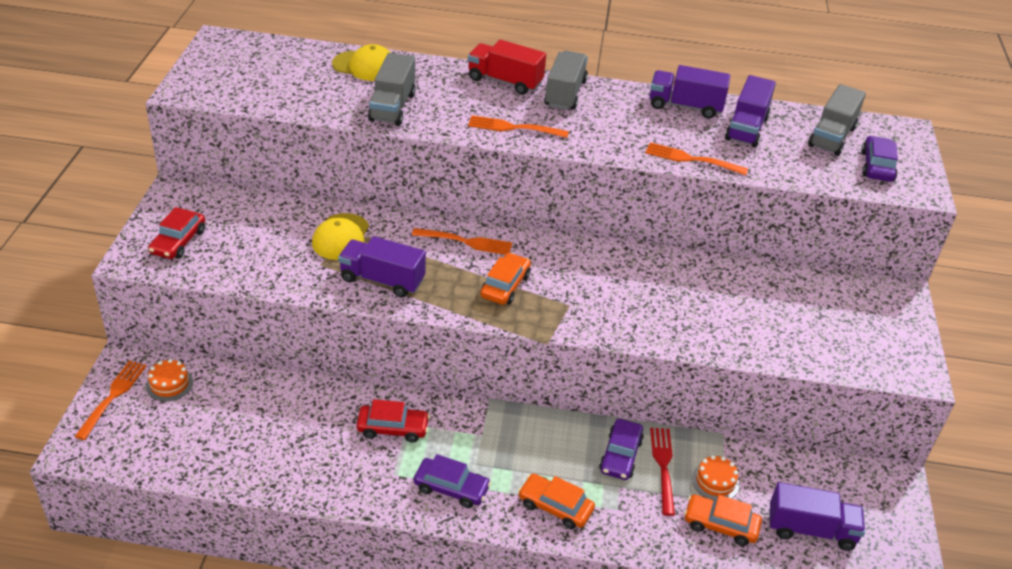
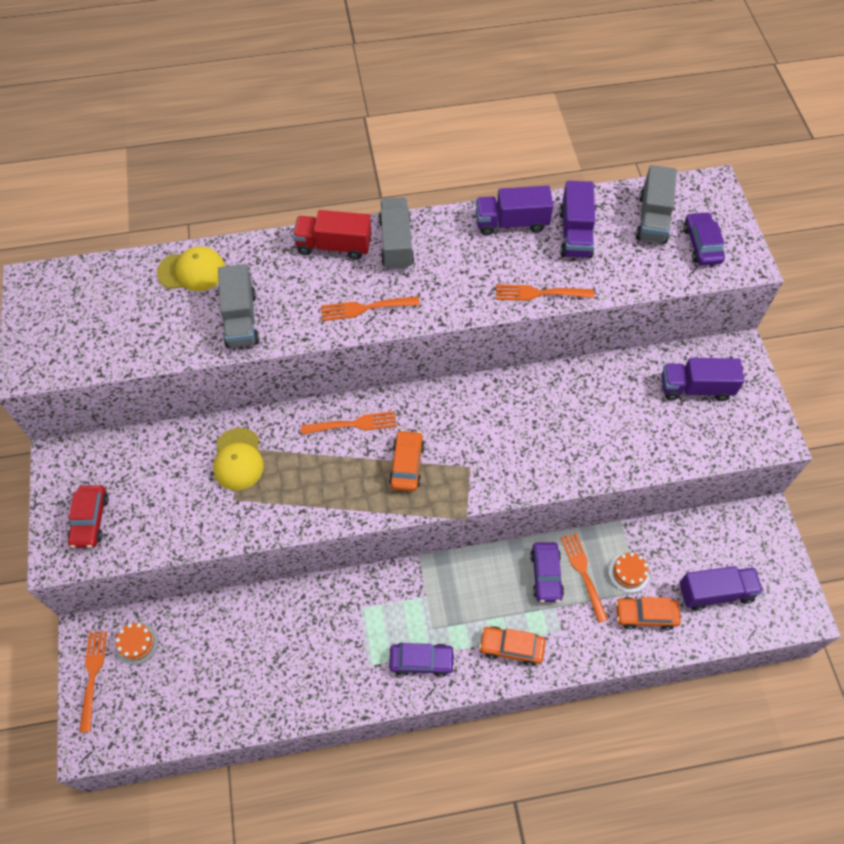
camera: 15 degrees left, 20 degrees up
(382, 280) = (296, 498): purple truck -> purple truck (695, 388)
(393, 428) = (350, 618): red car -> none
(663, 467) = (584, 573): red fork -> orange fork

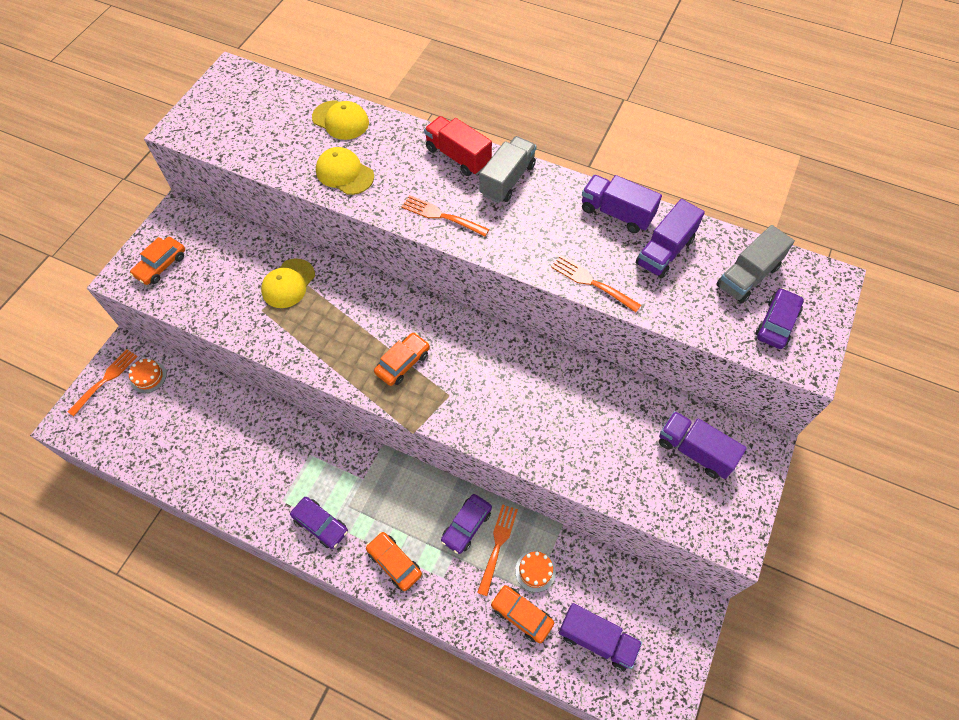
camera: 35 degrees right, 0 degrees up
(90, 520) = (161, 265): red car -> orange car
(241, 319) = (344, 173): grey truck -> yellow cap
(352, 424) = (388, 308): orange fork -> none

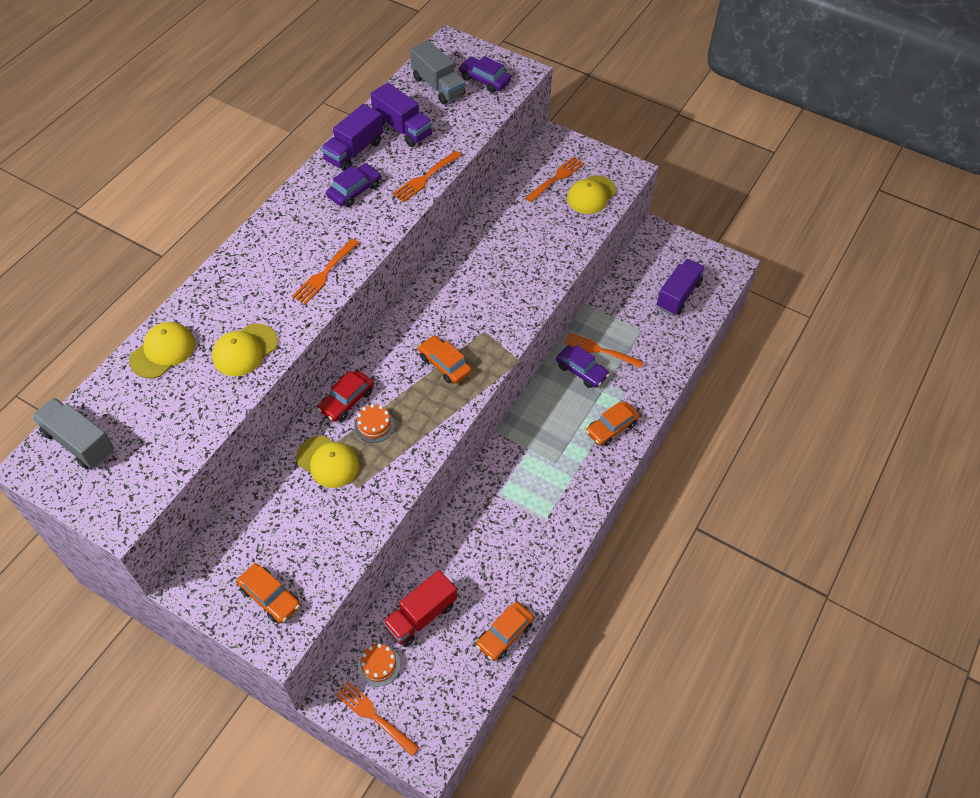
camera: 85 degrees left, 5 degrees down
(320, 525) = (572, 486): purple car -> purple car (354, 191)
(355, 287) = (346, 400): none -> red car
(458, 156) = (250, 254): red truck -> red truck (421, 616)
(507, 180) = (293, 220): grey truck -> grey truck (79, 442)
(521, 615) = (659, 340): orange car -> orange car (505, 634)
(535, 571) = (623, 327): orange cake -> orange cake (374, 425)
(678, 495) = (591, 195): none -> yellow cap
(694, 451) = (556, 179): purple truck -> orange fork

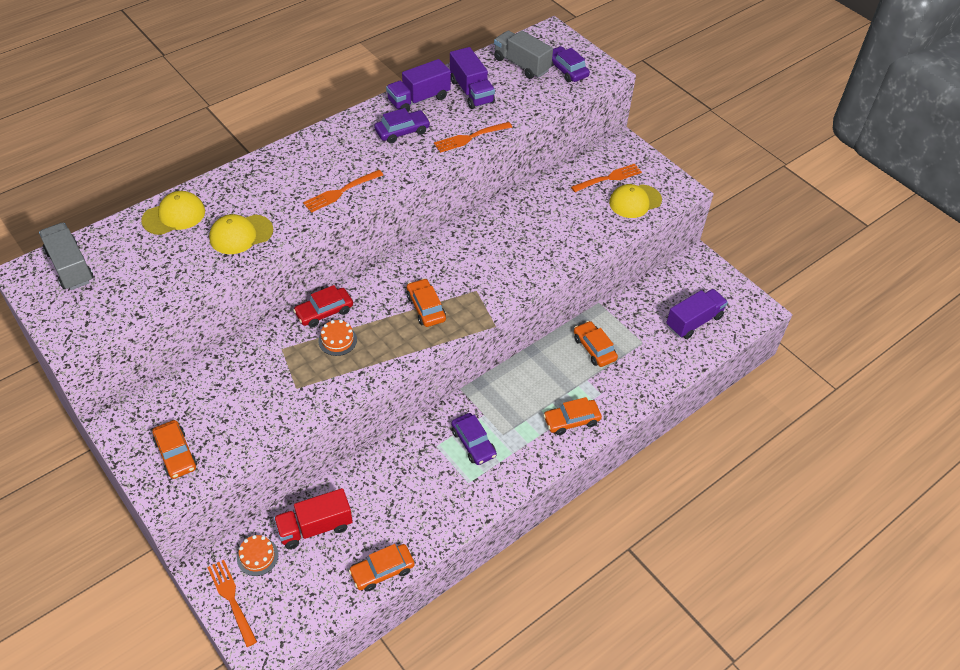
camera: 20 degrees right, 5 degrees down
(328, 462) = (282, 358): yellow cap -> none
(438, 86) = (521, 65): grey truck -> grey truck turned 150 degrees clockwise
(581, 371) = (567, 361): purple car -> purple car (473, 443)
(601, 350) = (594, 348): orange fork -> orange car

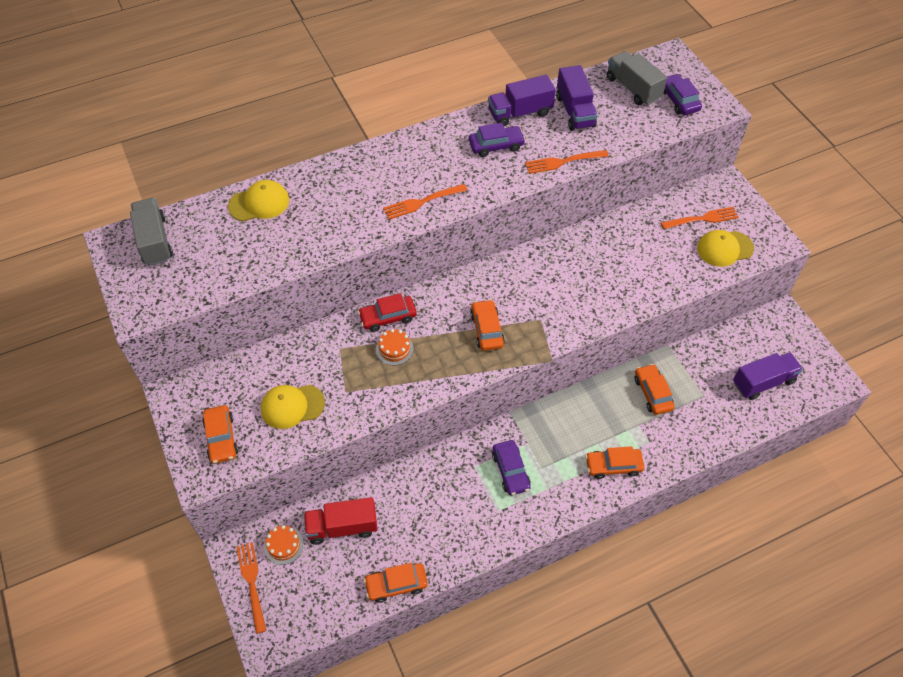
camera: 15 degrees right, 5 degrees up
(241, 234) = (317, 232): yellow cap -> yellow cap (292, 406)

